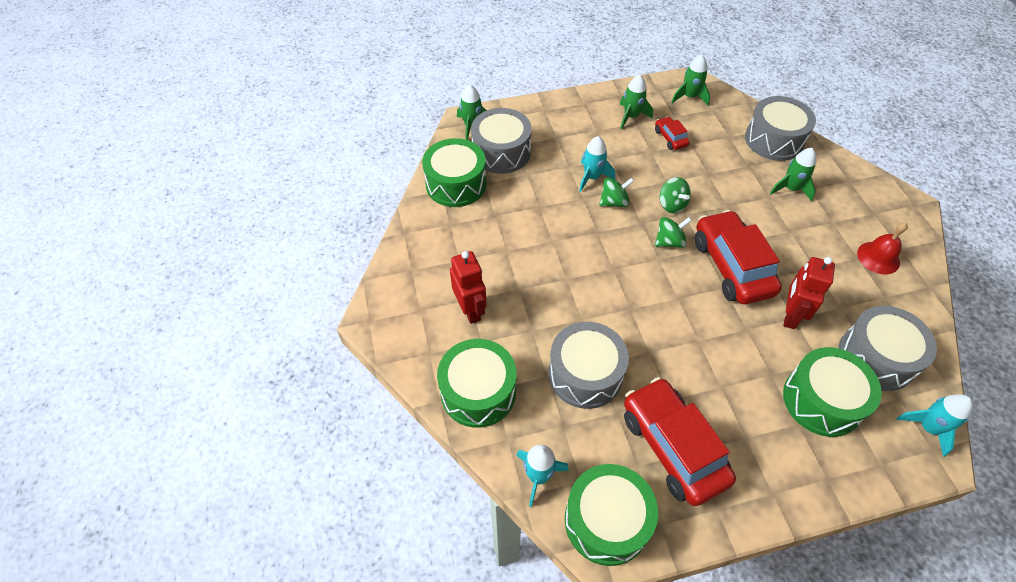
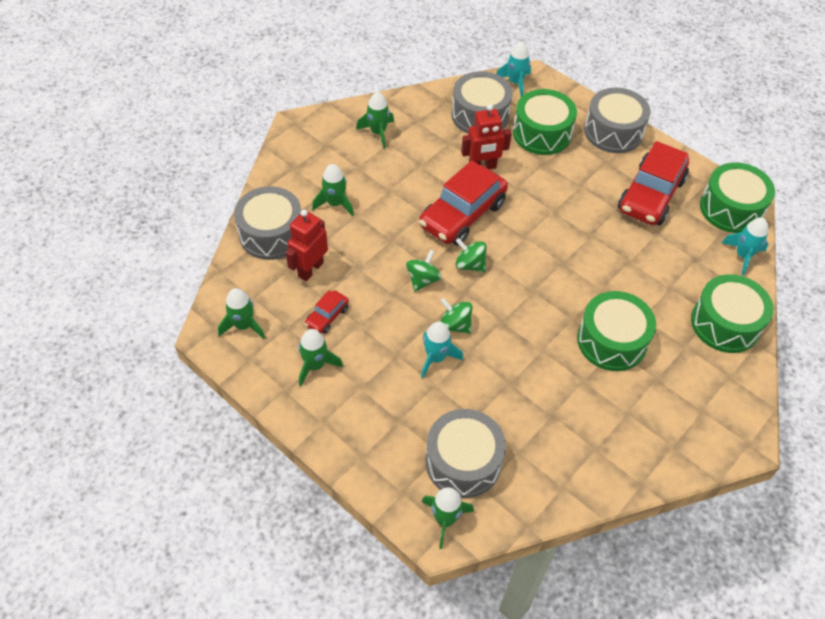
camera: 125 degrees left, 0 degrees up
(456, 184) = (542, 478): green drum -> green drum (611, 341)
(470, 310) = (666, 372): red robot -> red robot (310, 269)
(585, 374) = (646, 265): grey drum -> grey drum (613, 132)
(878, 257) = (378, 132): red bell -> green rocket

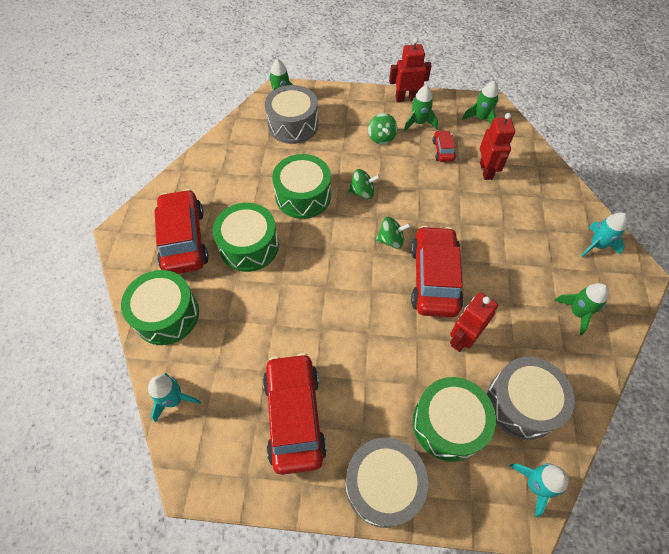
camera: 145 degrees right, 5 degrees up
(271, 234) = (537, 177): grey drum -> none
(293, 408) = (406, 98): none -> red robot
(335, 203) = (528, 225): green rocket -> none
(423, 280) = (411, 209): green spinning top -> green spinning top (381, 137)
(436, 358) = (356, 166): turquoise rocket -> turquoise rocket (596, 245)
(677, 388) = (184, 240): none -> red car
(731, 209) = (206, 456): green drum -> green drum (303, 196)

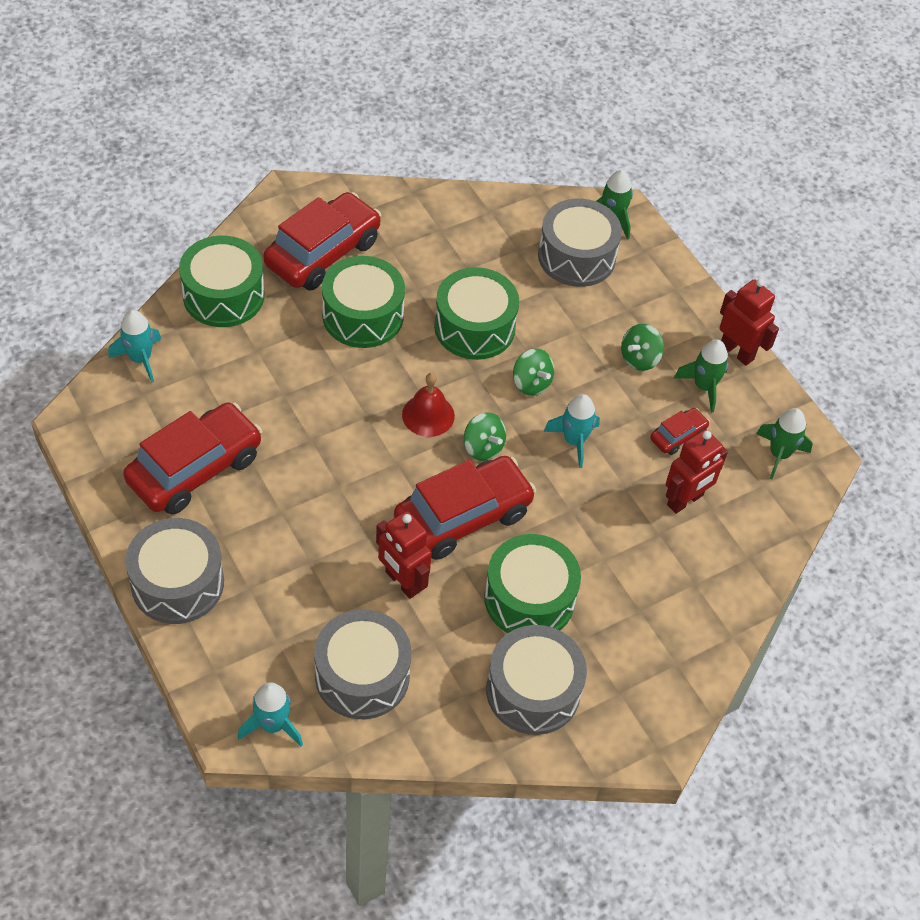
camera: 50 degrees right, 5 degrees down
(348, 254) = (428, 415): none -> red bell
(448, 423) = (285, 613): green drum -> green drum (529, 598)
(462, 338) = (402, 582): red robot -> red robot turned 135 degrees counterclockwise
(577, 313) = (533, 691): green rocket -> grey drum
(596, 245) = (662, 678): turquoise rocket -> turquoise rocket (574, 441)

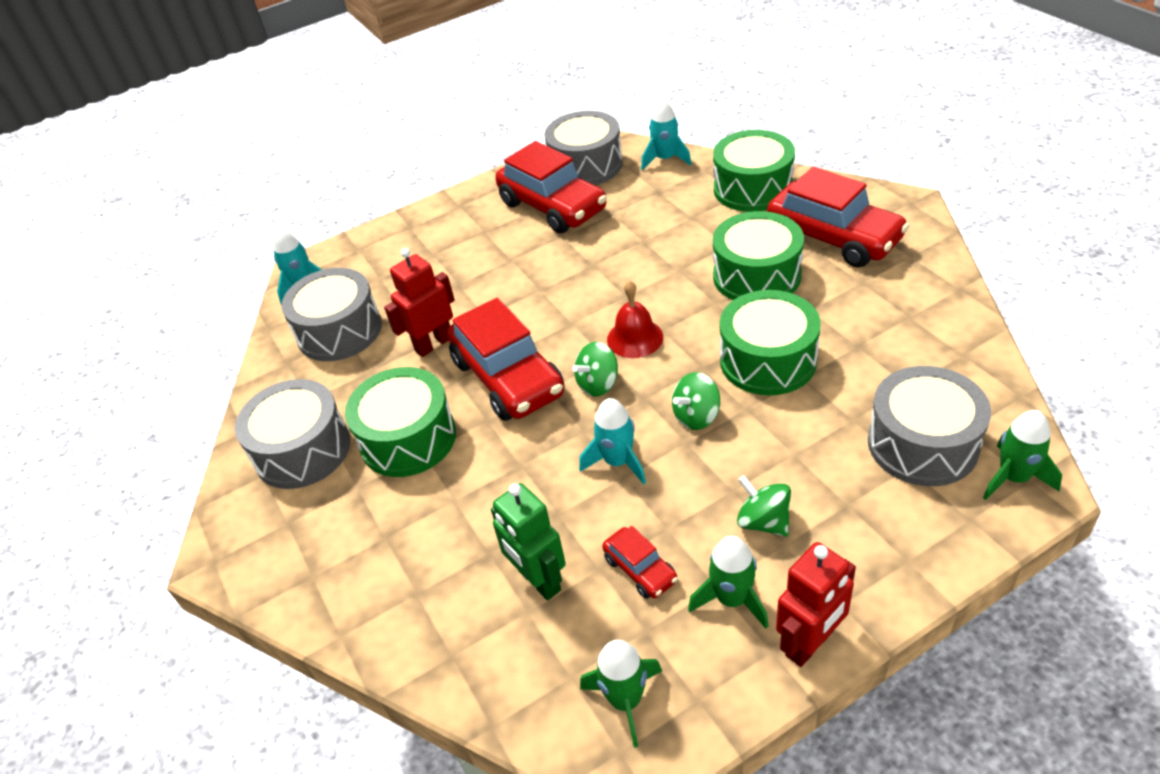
camera: 100 degrees right, 10 degrees down
(177, 583) = (440, 218): grey drum -> grey drum (586, 165)
(685, 500) = (538, 580): red robot -> green robot

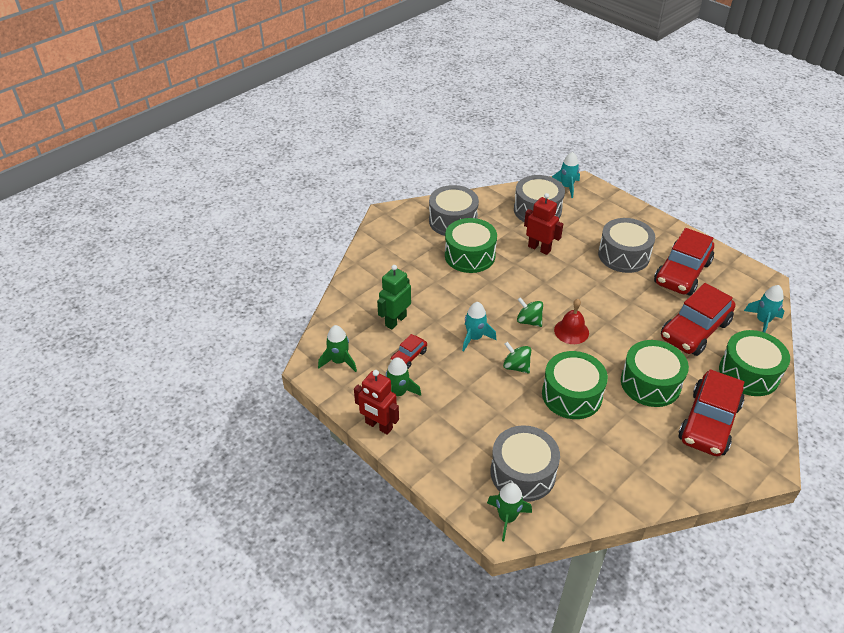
camera: 70 degrees right, 0 degrees up
(508, 378) = (522, 283): red car -> red car (694, 330)
(586, 165) = (735, 281): grey drum -> grey drum (623, 255)
(763, 521) = (448, 402): green spinning top -> none

